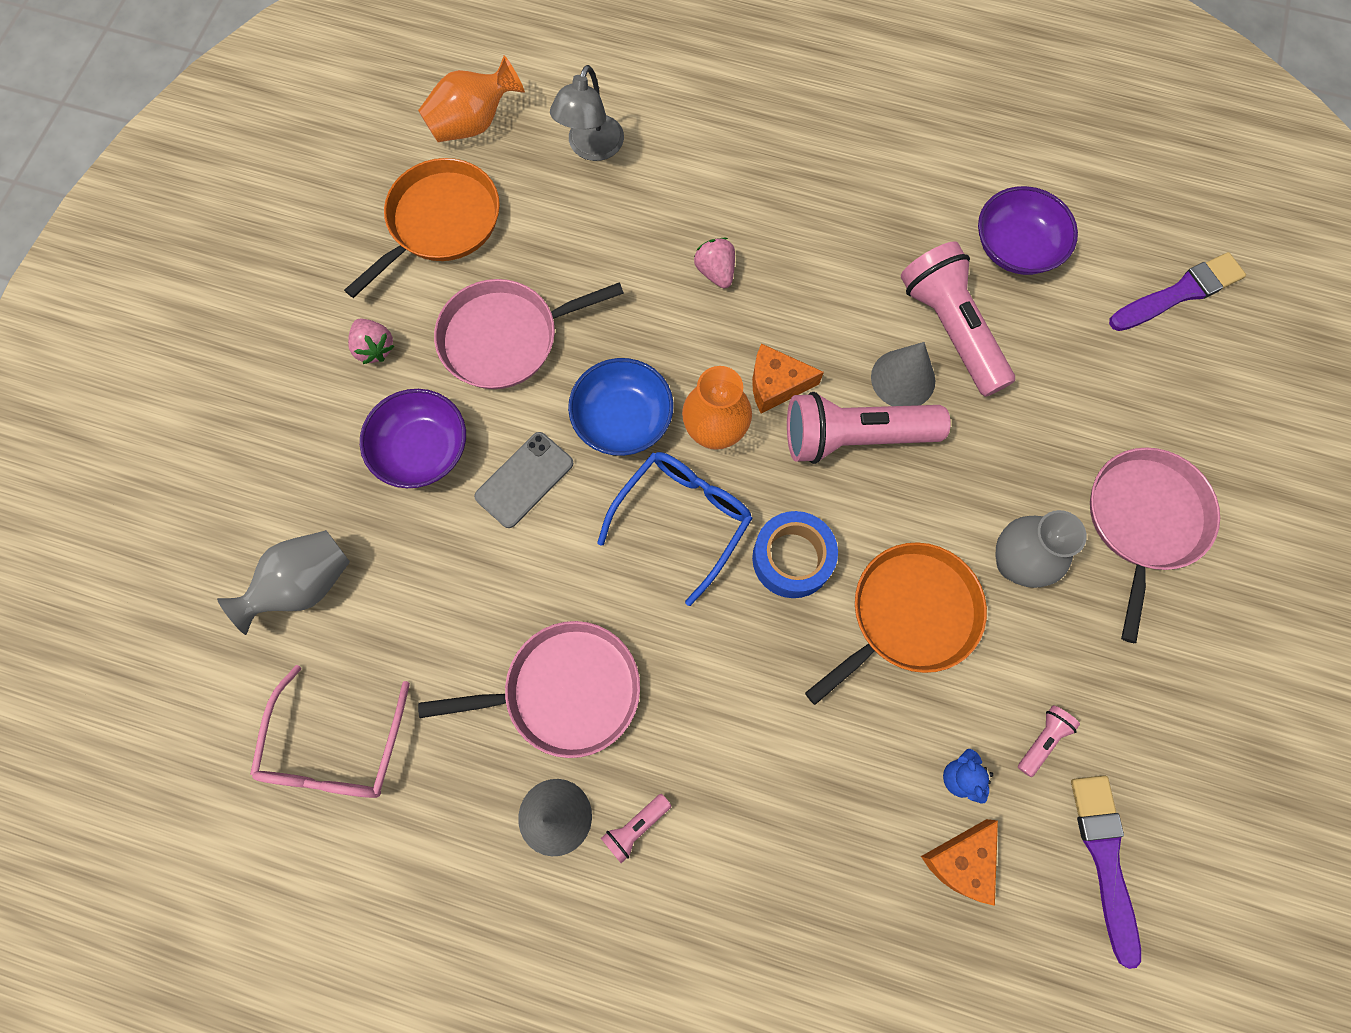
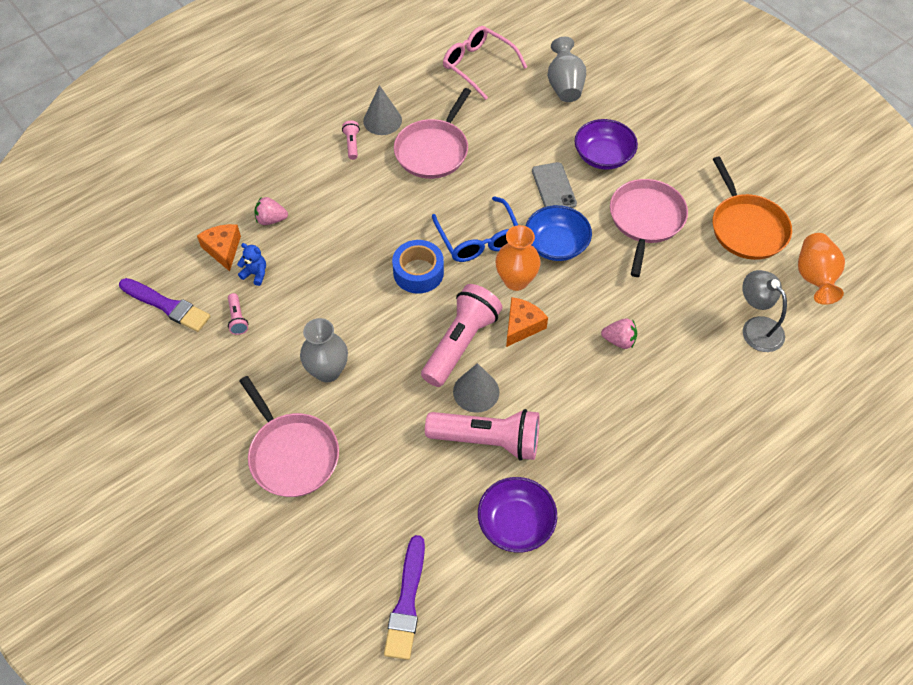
camera: 125 degrees right, 15 degrees down
(374, 348) = (679, 164): pink strawberry -> pink strawberry (271, 219)
(908, 615) = (346, 303): orange pan -> none

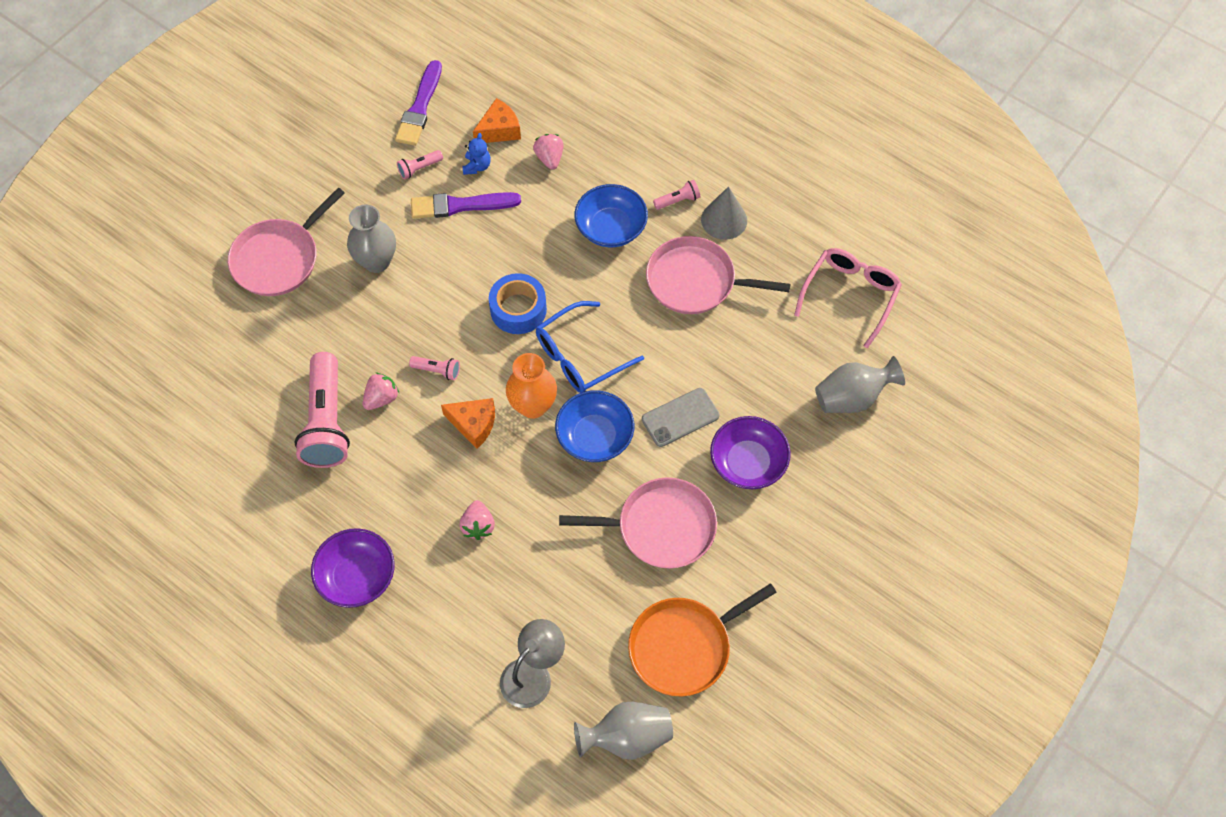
camera: 75 degrees right, 5 degrees up
(361, 193) = (611, 228): none -> blue bowl
(407, 601) = (147, 392): purple brush -> purple brush (461, 205)
(460, 343) = (437, 370): pink flashlight -> pink flashlight, size x0.43
(476, 391) = (381, 398): grey cone -> pink strawberry
(516, 523) = (240, 466): purple bowl -> purple bowl (357, 576)
(814, 278) = (627, 737): orange vase -> grey vase

